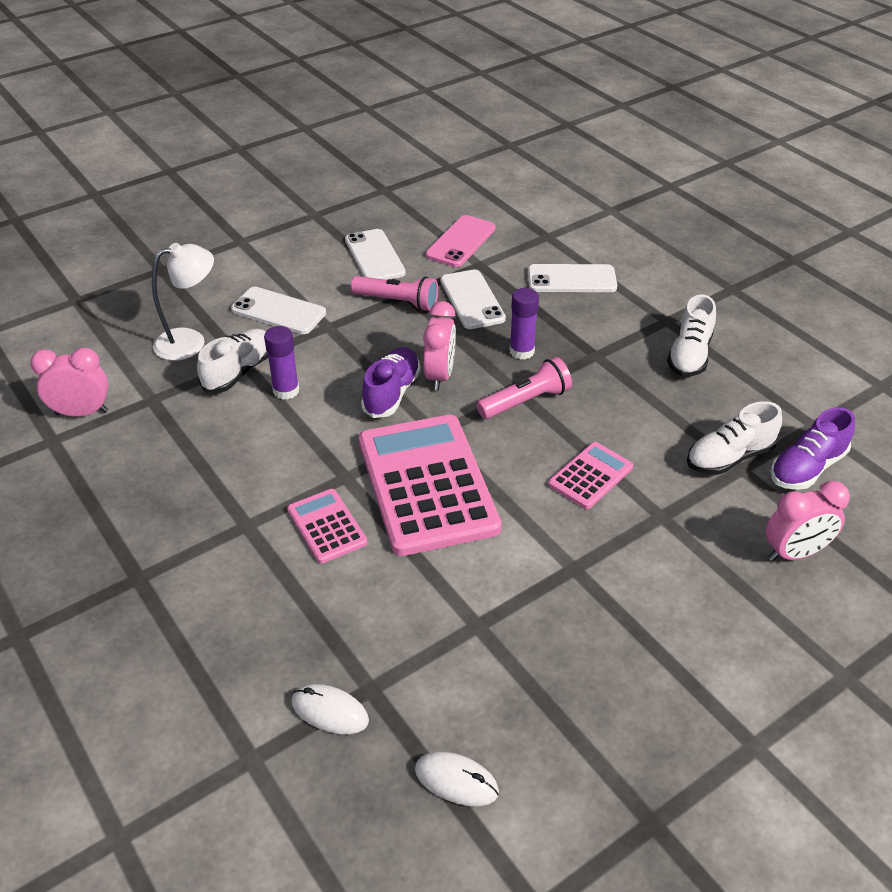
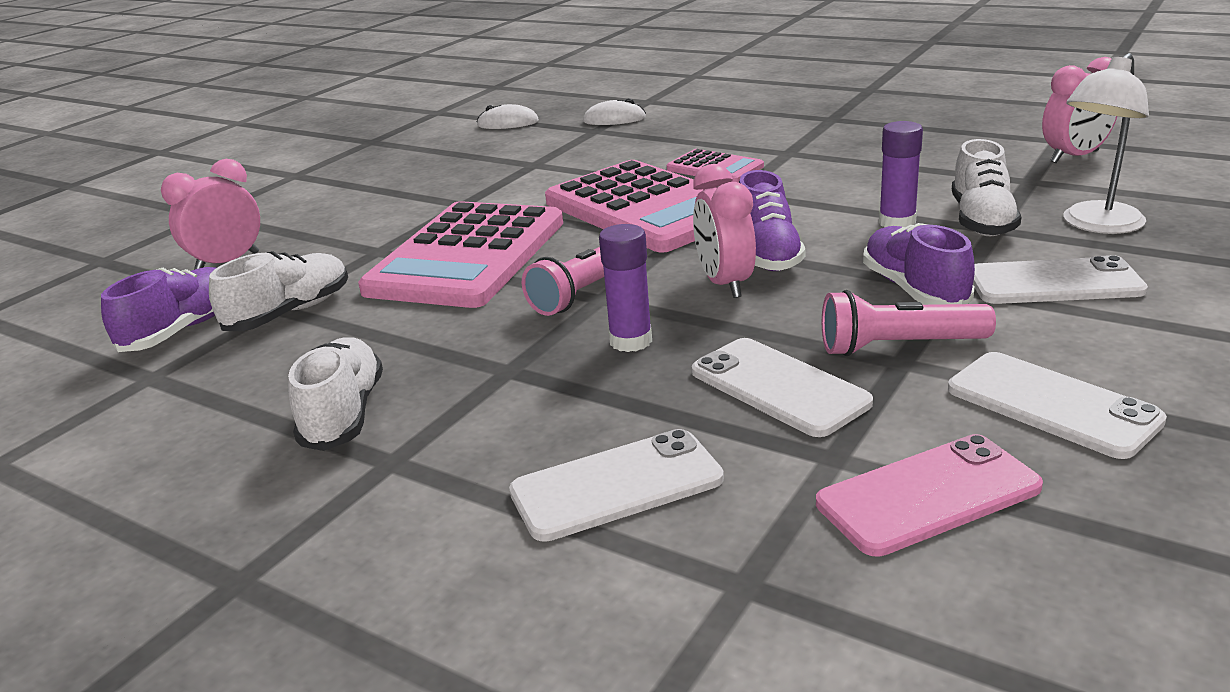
camera: 160 degrees right, 15 degrees down
(348, 332) = (914, 290): none -> purple shoe
(461, 242) = (928, 495): pink phone -> pink phone turned 60 degrees clockwise
(590, 476) = (467, 256): pink calculator -> pink calculator, size x2.09

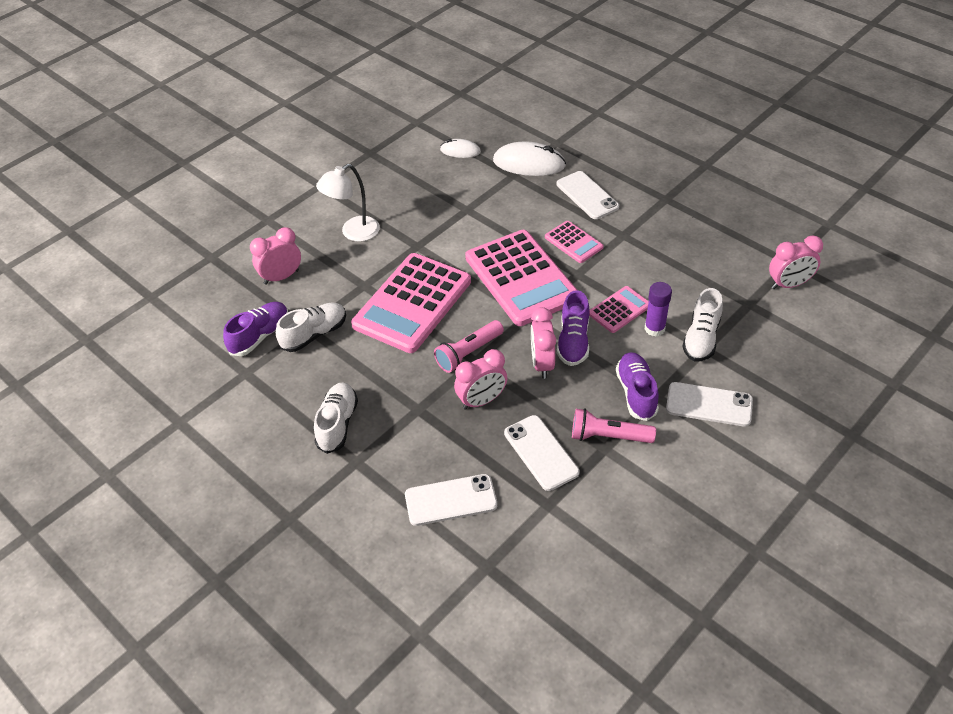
camera: 10 degrees right, 20 degrees up
(614, 119) = (529, 163): white mouse -> white mouse, size x1.75
(631, 341) = (481, 401): purple glue stick -> pink clock
(826, 214) = (619, 310): none -> pink calculator
(928, 495) = (578, 536): pink phone -> none
(1051, 405) = (658, 494): white phone -> white phone (587, 195)
(1096, 225) = (760, 358): white lamp -> white lamp (353, 233)

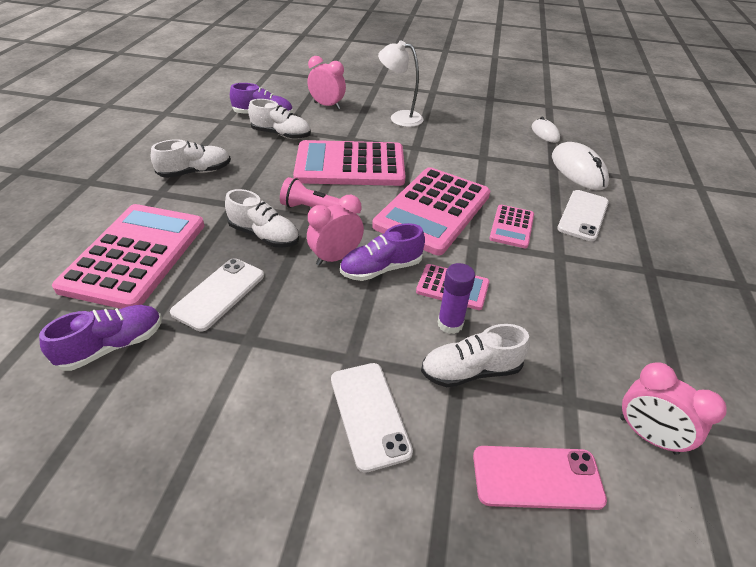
camera: 55 degrees right, 5 degrees down
(451, 500) = (135, 255): white phone -> pink calculator
(481, 401) = (264, 235): pink clock -> white shoe
(608, 436) = (267, 337): pink flashlight -> none
(636, 393) = (344, 339): purple shoe -> purple shoe (113, 346)
(791, 347) = (537, 477): none -> pink phone

